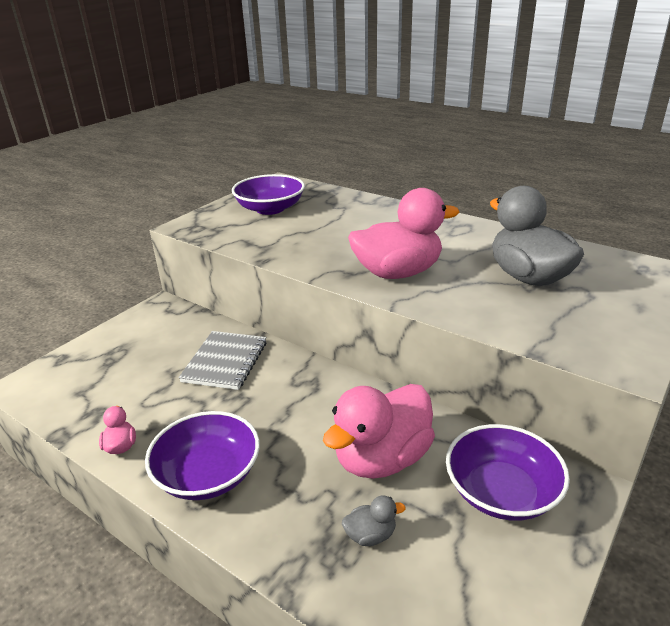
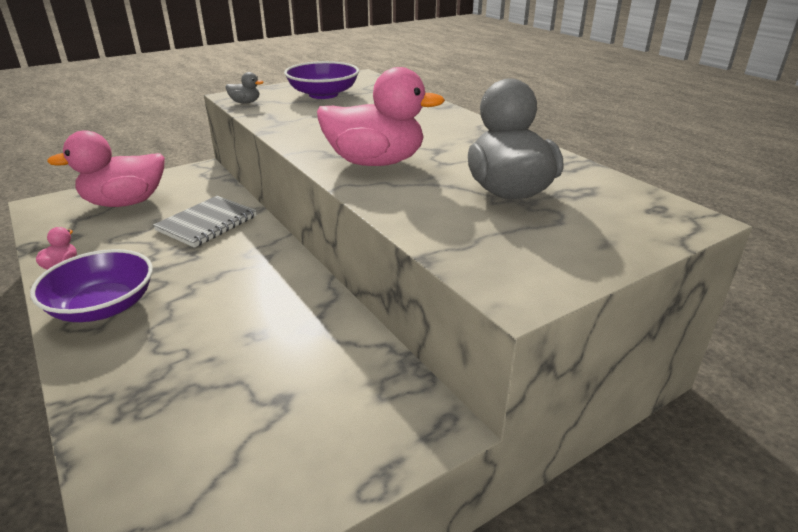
camera: 20 degrees right, 0 degrees up
(370, 535) = (182, 399): grey duck -> grey duck (245, 102)
(382, 458) = (259, 337): pink duck -> pink duck (125, 203)
(501, 491) = (345, 402): purple bowl -> none

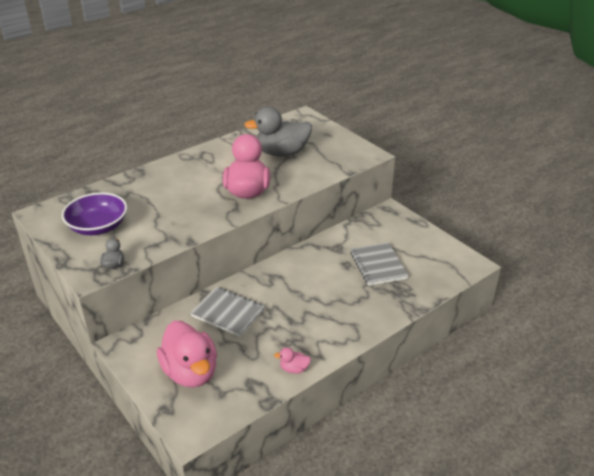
camera: 95 degrees left, 5 degrees up
(103, 307) = (335, 330): purple bowl -> none
(235, 377) = (378, 265): none -> grey notebook

